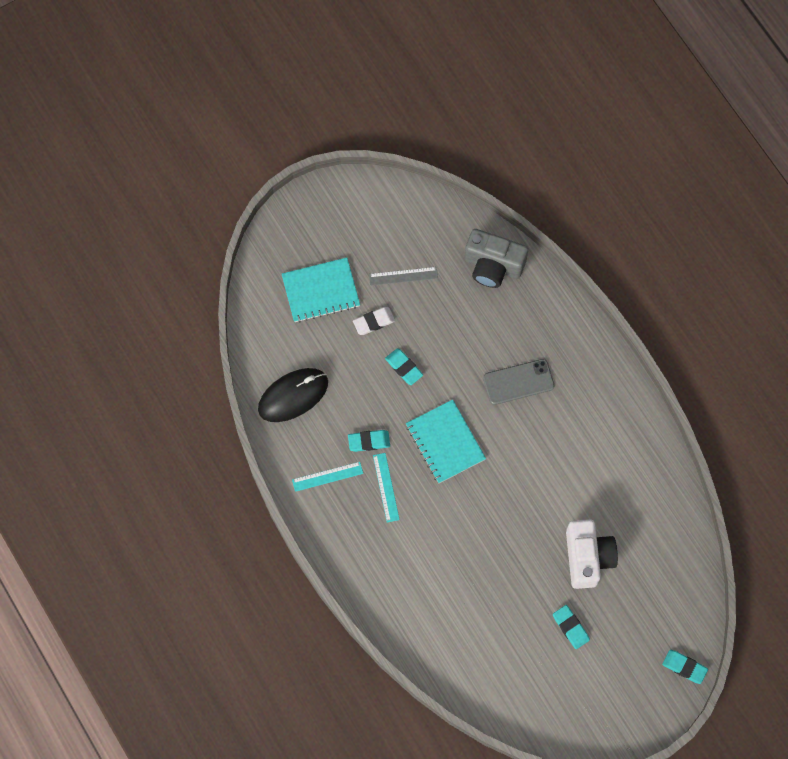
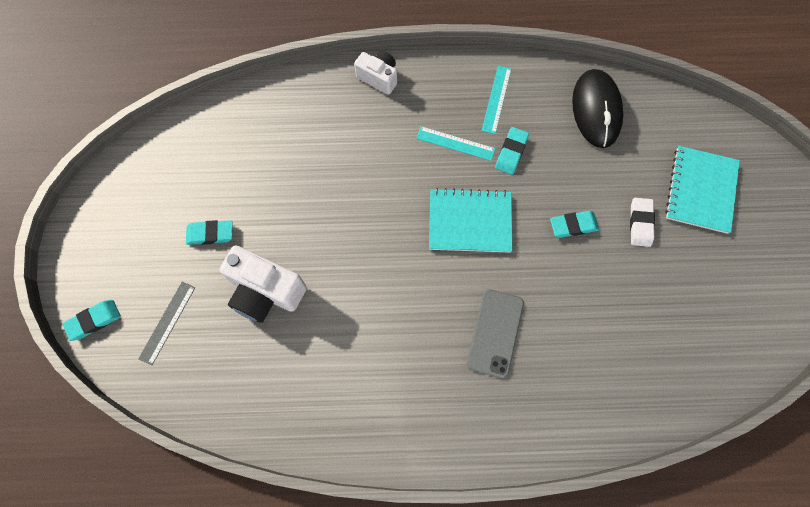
camera: 120 degrees right, 0 degrees up
(361, 581) = (378, 77): none -> white camera
(403, 276) = (681, 281): grey ruler -> grey ruler (167, 322)
(493, 266) = (649, 386): grey camera -> none

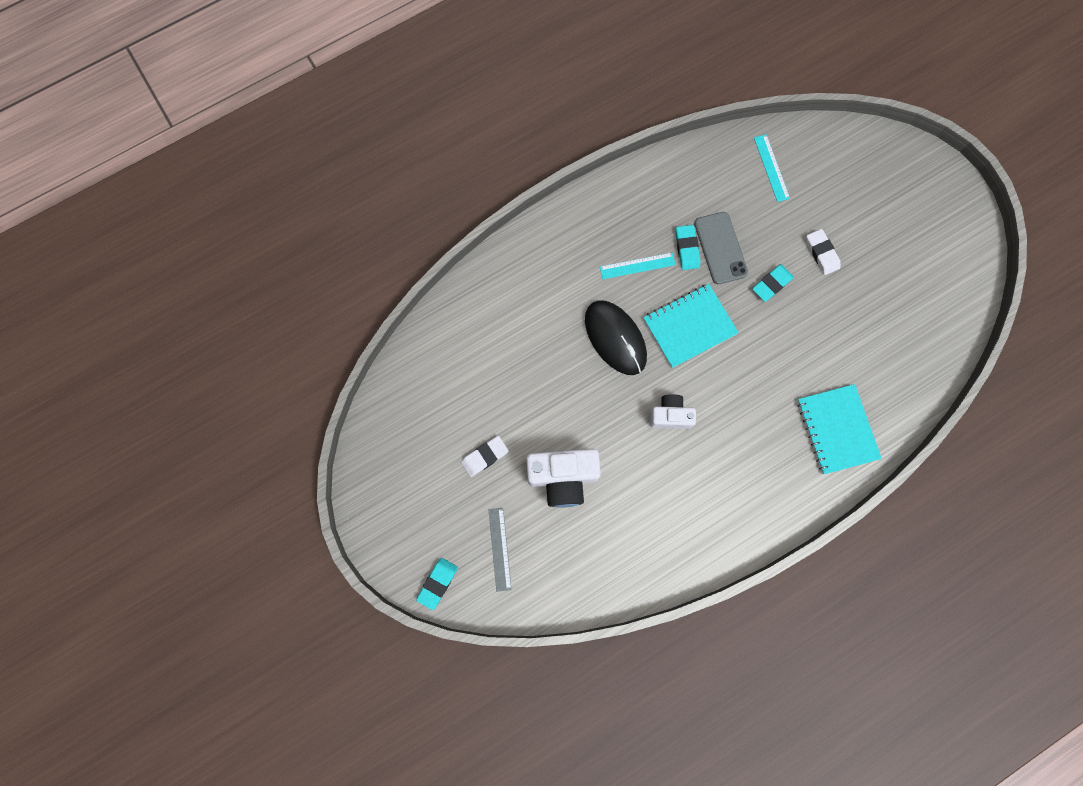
camera: 30 degrees left, 5 degrees up
(210, 234) = (484, 457): turquoise eraser -> white eraser
(378, 77) = (537, 242): white camera -> white camera (670, 415)
(495, 333) = (763, 406): grey phone -> grey phone (720, 248)
(496, 99) = (647, 208): turquoise ruler -> turquoise ruler (771, 168)
(596, 110) = (733, 174): black mouse -> black mouse (615, 338)
(701, 190) = (852, 199): turquoise notebook -> turquoise notebook (837, 429)

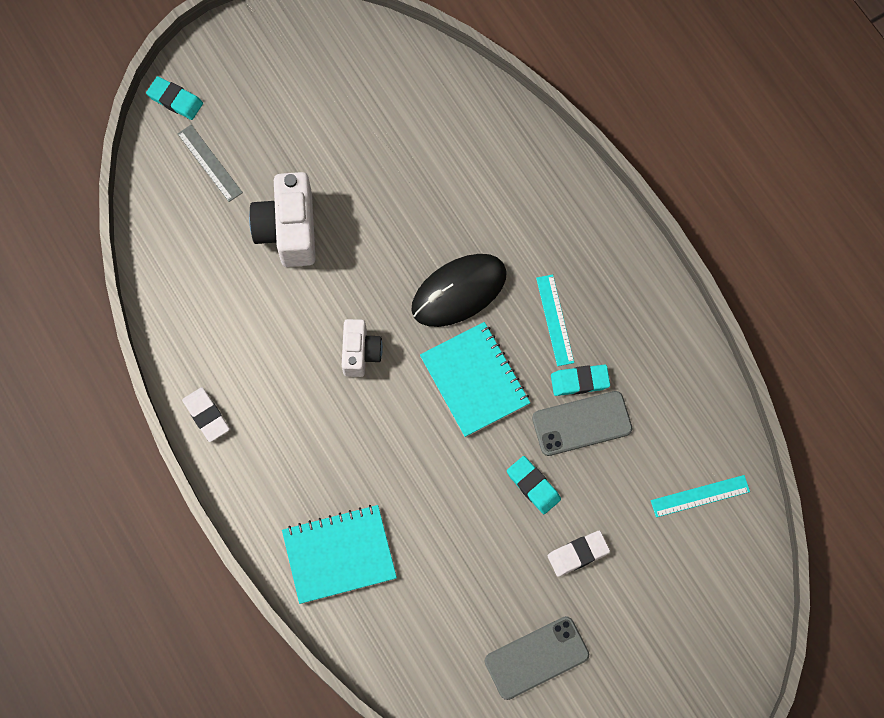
camera: 90 degrees right, 5 degrees down
(484, 457) = (315, 146): white eraser -> white eraser (206, 415)
(500, 549) = (209, 163): grey ruler -> grey ruler turned 60 degrees clockwise
(901, 284) = (536, 658): none -> grey phone

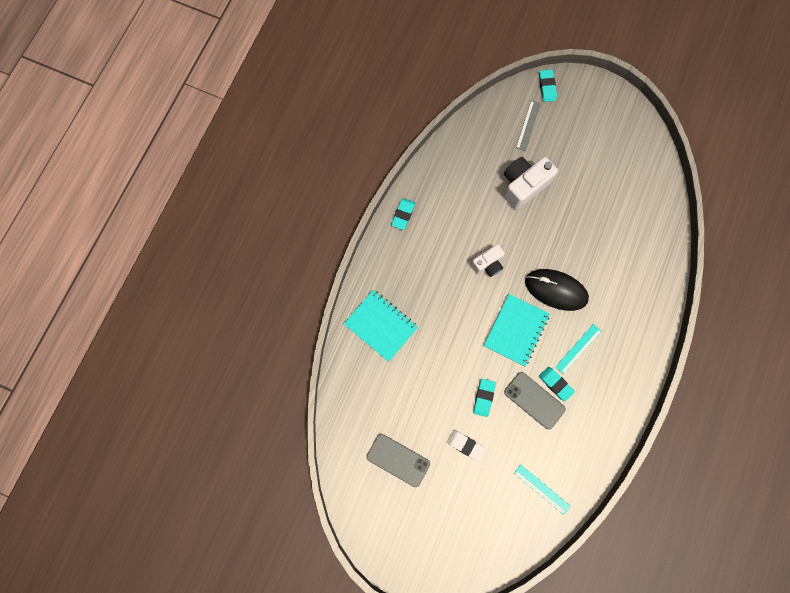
camera: 55 degrees right, 5 degrees up
(206, 415) = (403, 214): white eraser -> turquoise eraser

